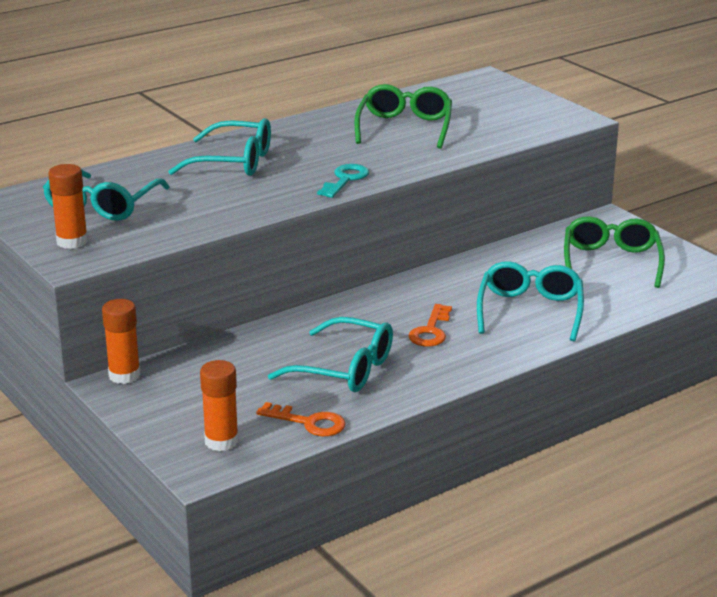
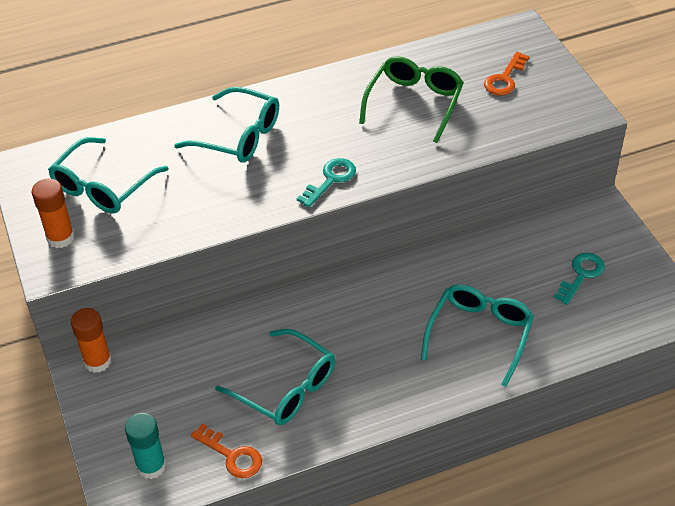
camera: 15 degrees right, 20 degrees up
(221, 441) = (151, 466): orange glue stick -> turquoise glue stick
(430, 331) = (379, 347): orange key -> orange key (504, 79)
(611, 262) = (581, 275): green glasses -> turquoise key

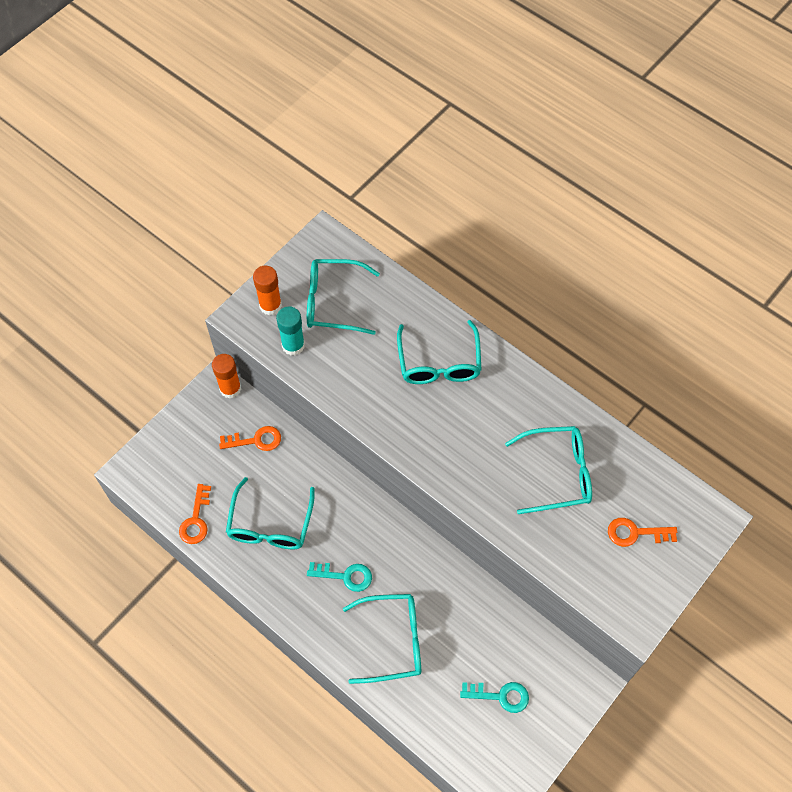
camera: 60 degrees right, 15 degrees up
(151, 466) = (163, 473): turquoise glue stick -> turquoise glue stick (293, 345)
(178, 362) = (256, 440): none -> orange key
(330, 180) = (430, 454): turquoise key -> turquoise key (345, 576)
(414, 103) = (557, 473): green glasses -> turquoise glasses

